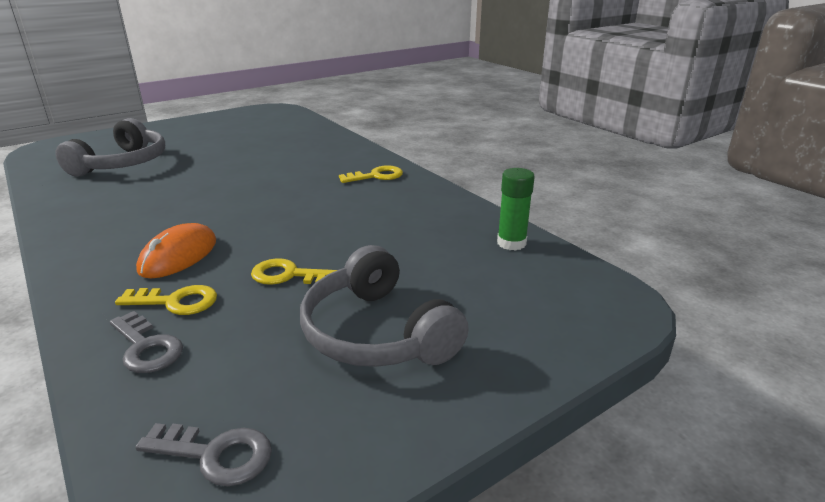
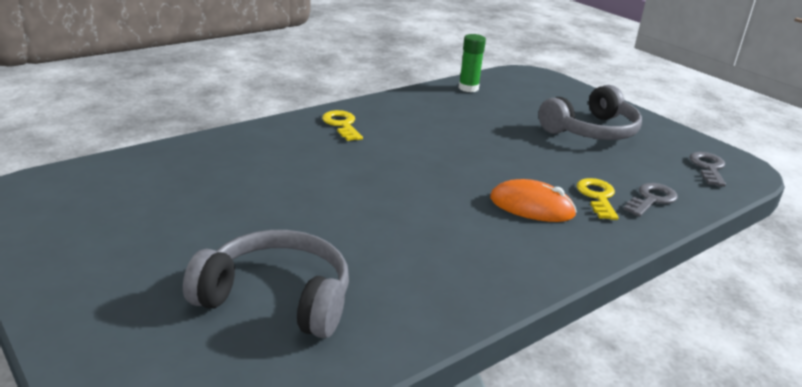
camera: 95 degrees left, 0 degrees up
(288, 275) = (542, 158): yellow key -> none

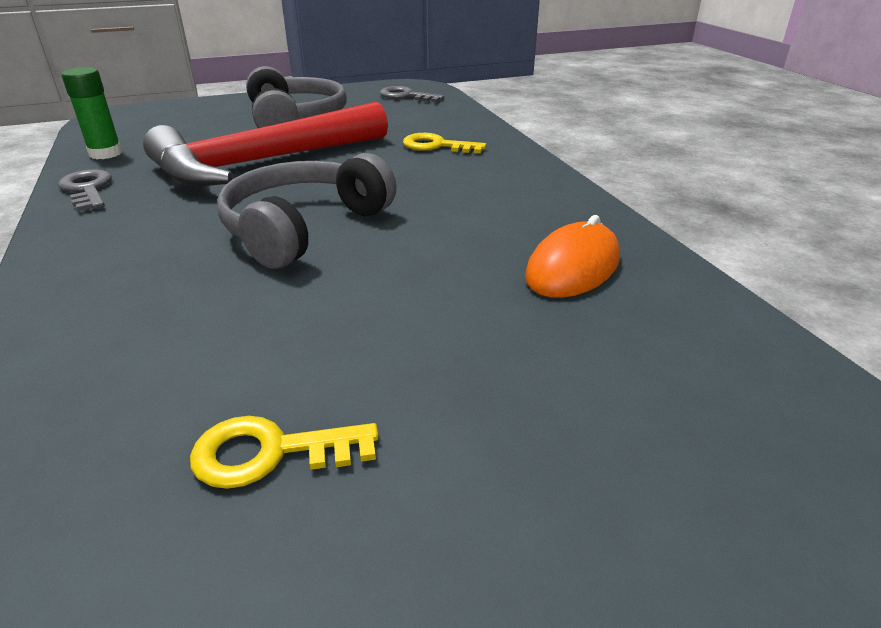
camera: 70 degrees left, 5 degrees up
(277, 298) = (631, 395): grey headphones -> grey headphones (303, 227)
(342, 125) = (108, 263): yellow key -> yellow key (270, 453)
(499, 136) = (263, 162): none -> red hammer
(531, 206) = (442, 178): orange mouse -> orange mouse (572, 267)
(651, 199) = (452, 127): grey key -> grey key (87, 189)

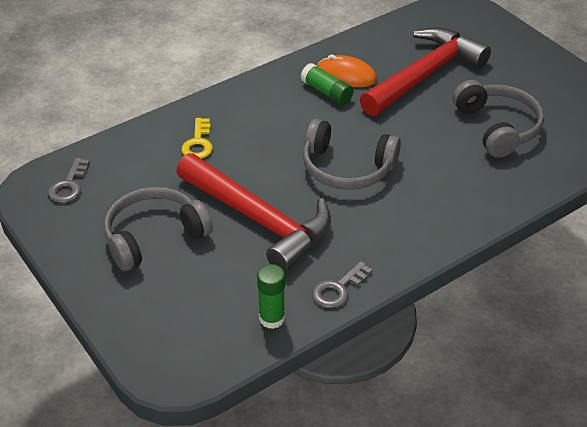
camera: 105 degrees left, 10 degrees up
(270, 453) = (498, 127): yellow key -> grey headphones
(521, 240) = (326, 92): none -> green glue stick
(553, 373) = (425, 75): none -> red hammer

